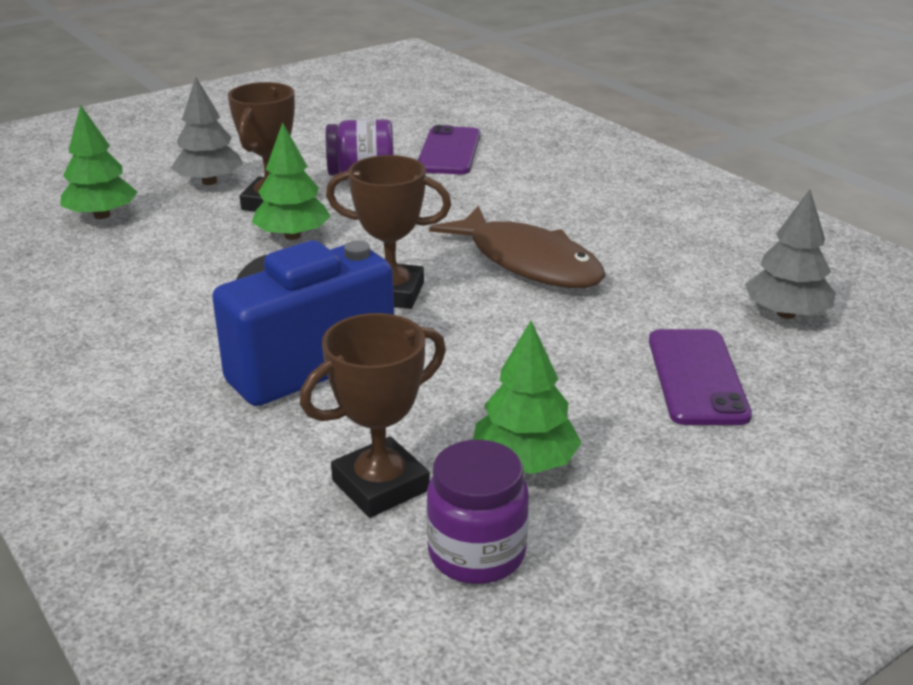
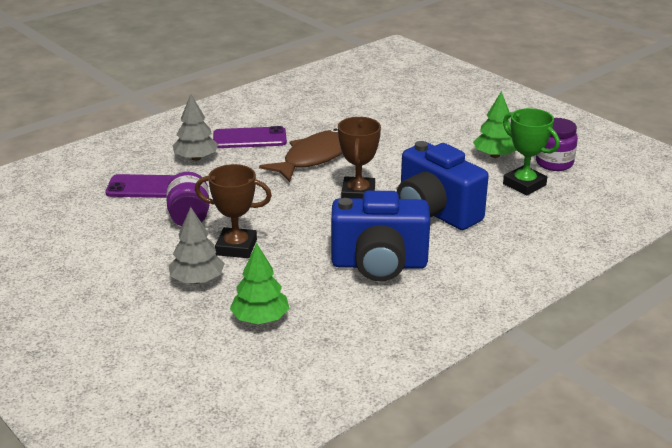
camera: 95 degrees left, 0 degrees up
(171, 298) = (379, 264): none -> blue camera
(292, 236) = (289, 233): green tree -> none
(380, 485) = (524, 184): brown trophy -> green trophy
(696, 377) = (418, 120): purple phone -> purple phone (249, 138)
(786, 313) = (357, 99): grey tree -> grey tree (196, 158)

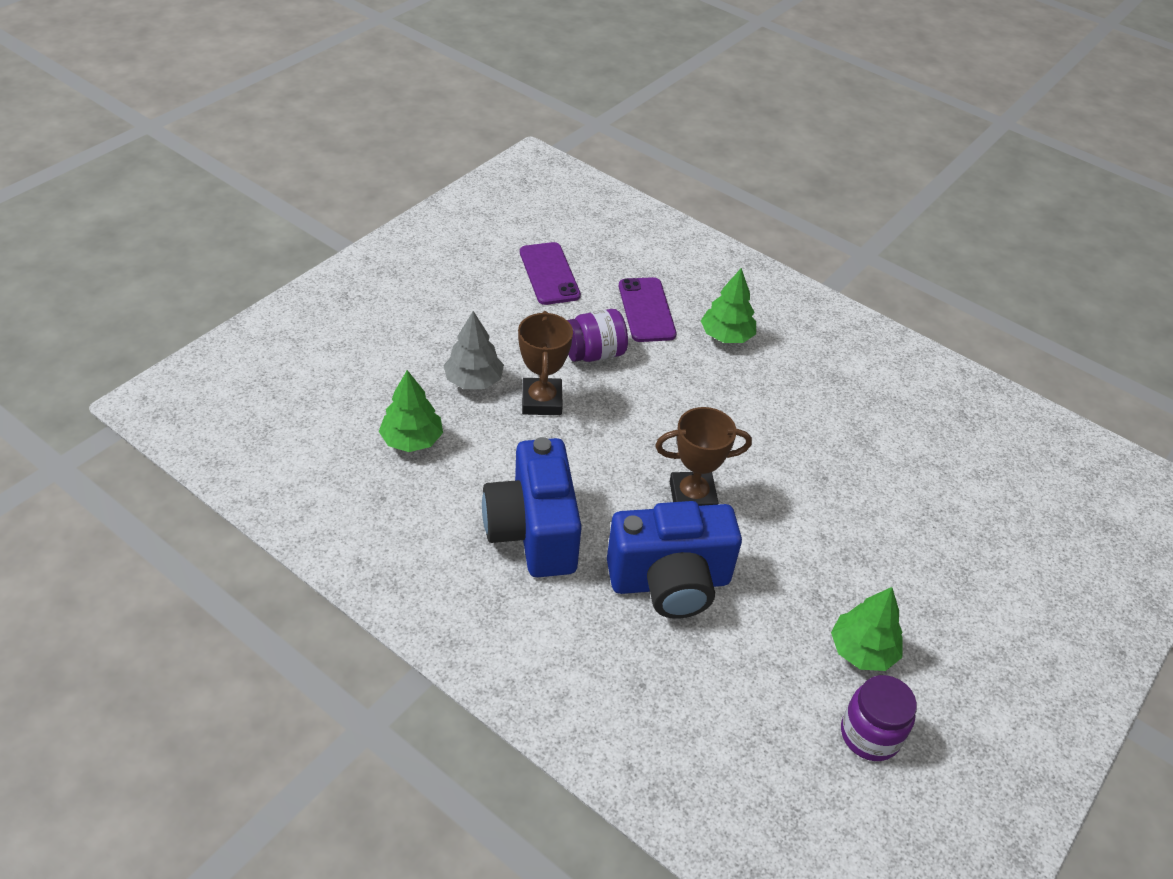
camera: 75 degrees right, 15 degrees up
(196, 158) = (726, 336): grey tree -> green tree
(249, 138) = (795, 374): purple phone -> purple phone (549, 274)
(315, 157) = (772, 443): brown fish -> none
(435, 213) = (670, 582): blue camera -> blue camera turned 135 degrees counterclockwise
(524, 184) = (785, 691): green trophy -> none

